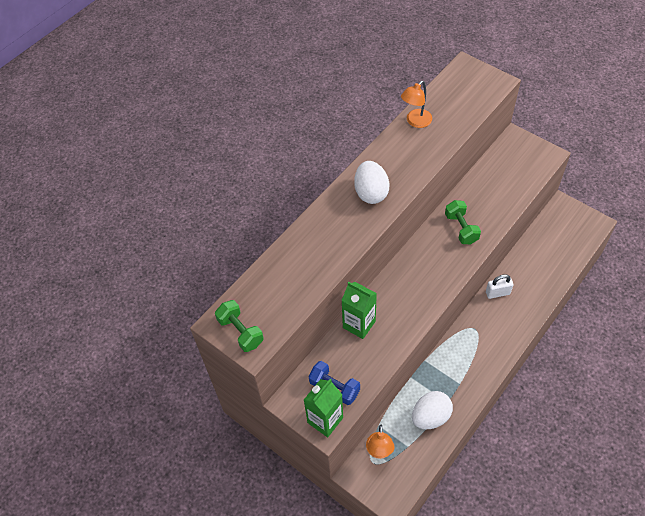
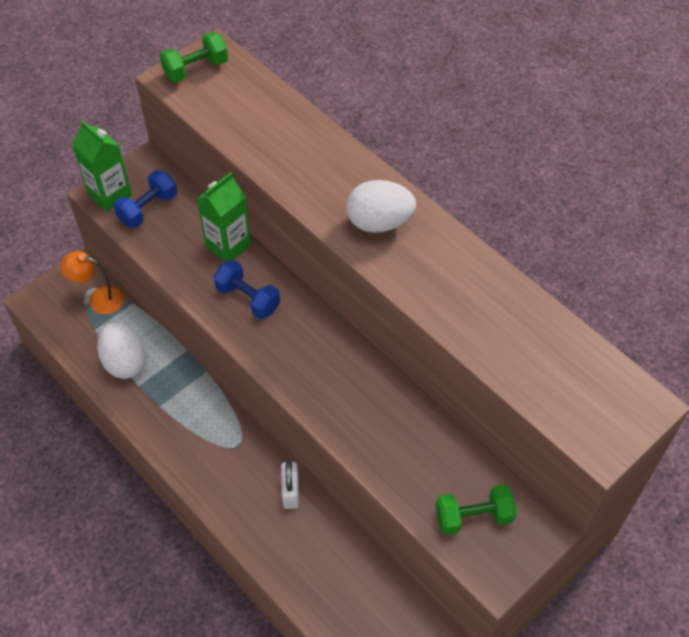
camera: 95 degrees right, 0 degrees up
(402, 303) = (248, 298): none -> blue dumbbell
(415, 122) = (515, 302): orange lamp -> none
(461, 228) = (359, 399): green dumbbell -> green dumbbell (473, 517)

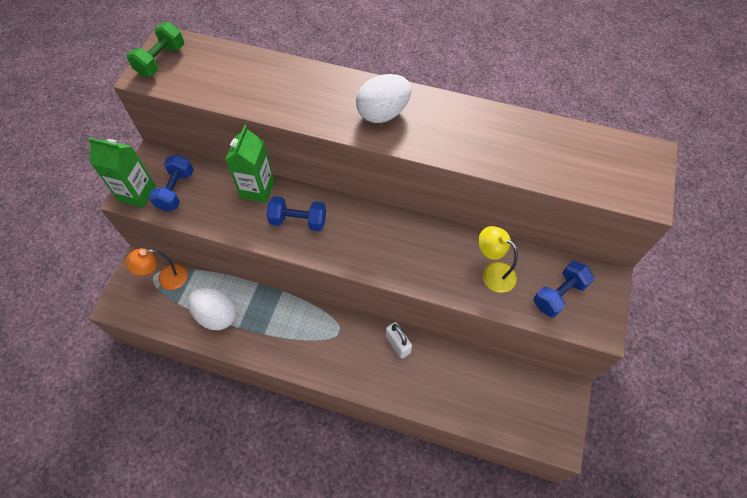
camera: 30 degrees left, 5 degrees up
(416, 456) = (492, 272): none -> yellow lamp
(473, 517) = (559, 294): green dumbbell -> blue dumbbell

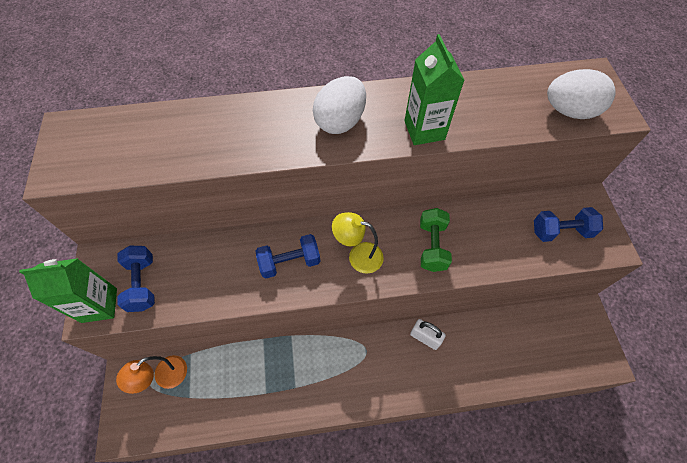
camera: 25 degrees left, 0 degrees up
(161, 60) = (68, 150): green dumbbell -> green dumbbell (432, 246)
(216, 315) = (237, 391): white egg -> white egg (569, 111)
(257, 189) = (231, 247): green carton -> green carton (424, 130)
(492, 272) = (495, 235): yellow lamp -> yellow lamp (358, 256)
(559, 294) = (560, 231): blue dumbbell -> blue dumbbell turned 60 degrees clockwise

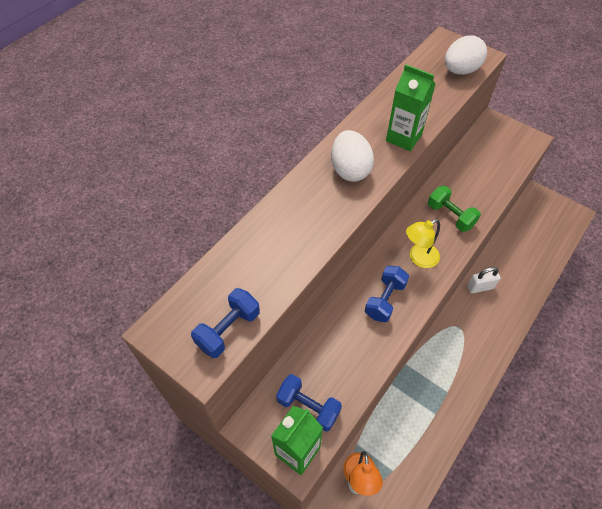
camera: 45 degrees left, 5 degrees down
(560, 231) = (500, 151): blue dumbbell -> blue dumbbell (228, 330)

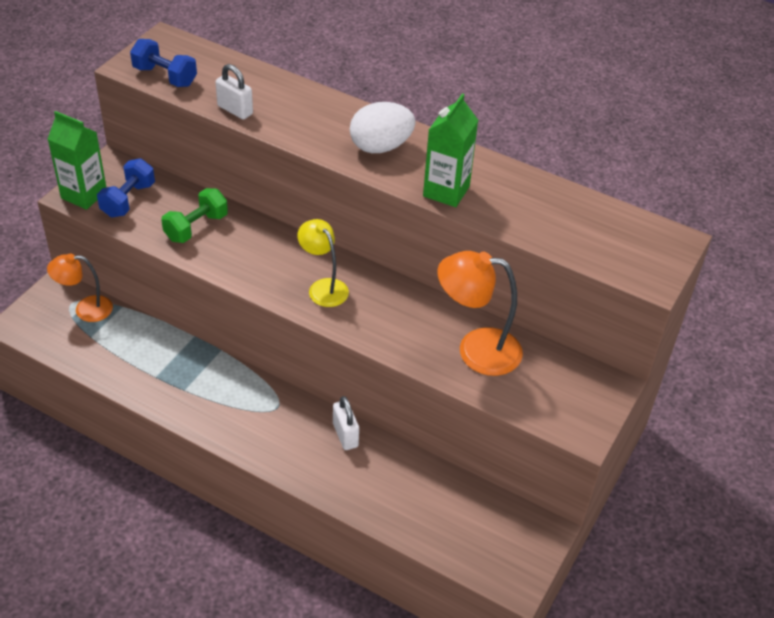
camera: 80 degrees right, 10 degrees down
(292, 269) = (235, 110): none -> white padlock
(385, 300) = (259, 256): blue dumbbell -> none
(450, 216) = (399, 321): green dumbbell -> green dumbbell (196, 227)
(460, 71) = (605, 252): white egg -> none
(472, 178) = (476, 350): none -> orange lamp

